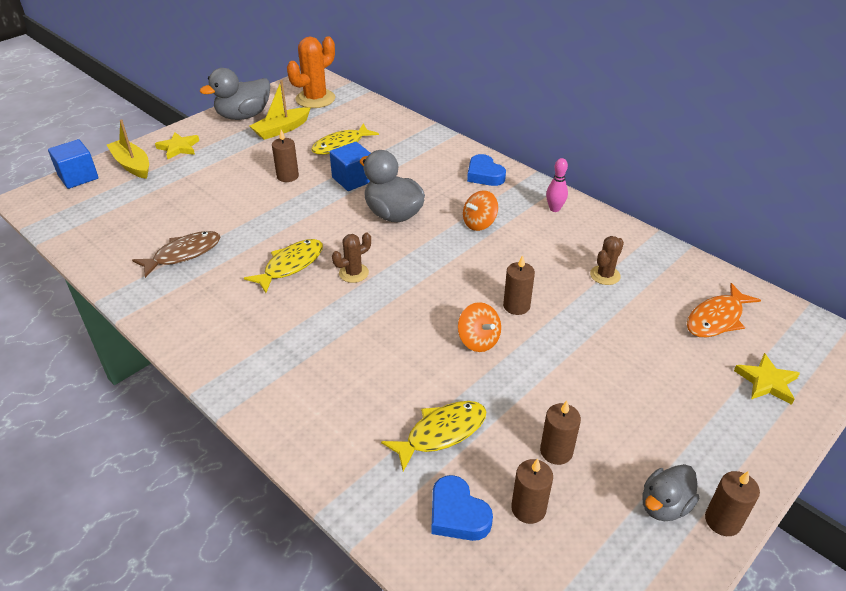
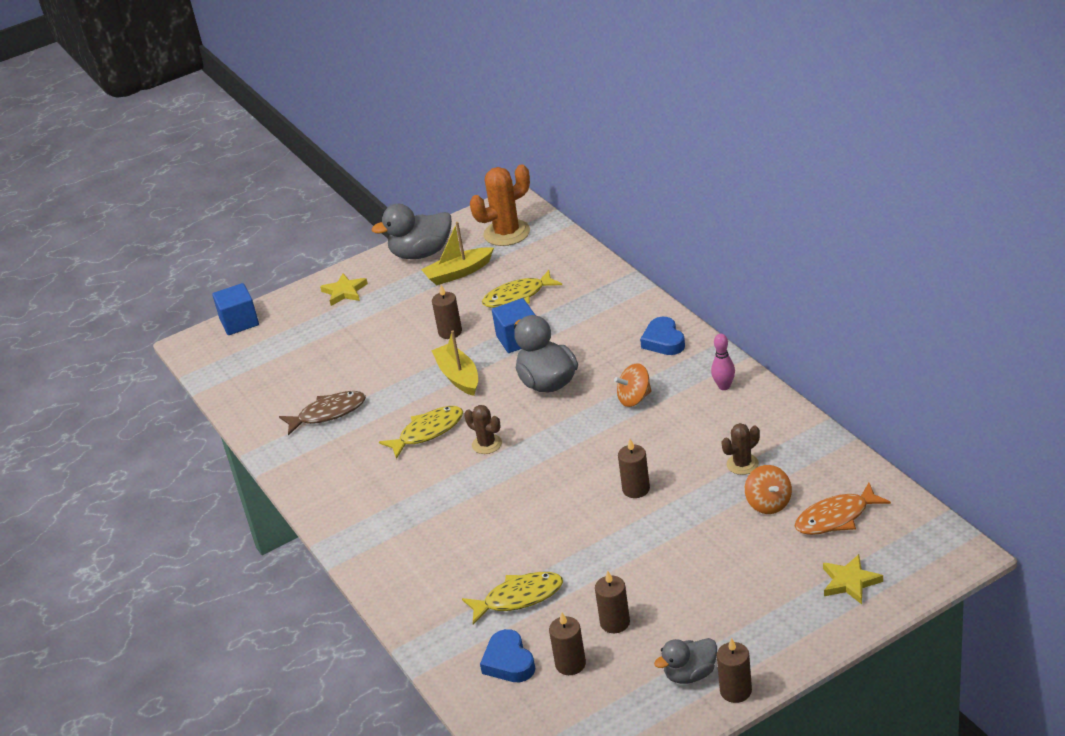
camera: 20 degrees right, 5 degrees down
(132, 165) = (294, 311): yellow boat -> yellow boat (458, 376)
(353, 273) = (487, 444): brown cactus -> brown cactus turned 60 degrees clockwise
(478, 340) = (584, 520): orange spinning top -> orange spinning top (768, 503)

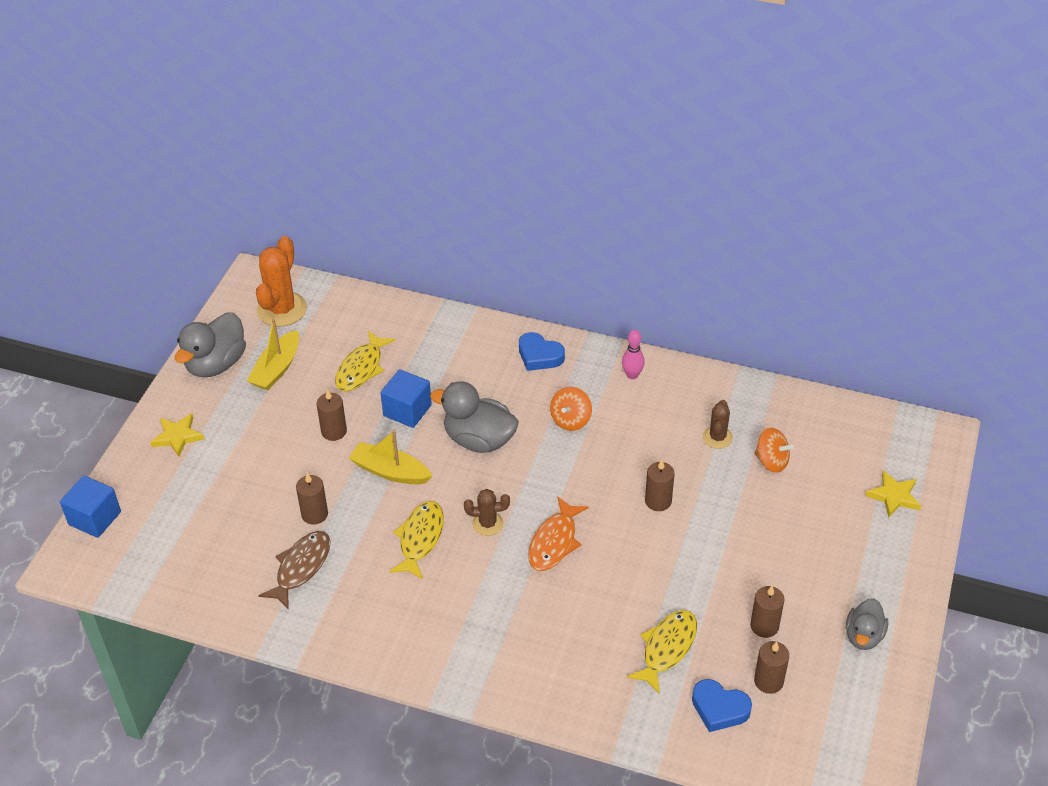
camera: 45 degrees left, 10 degrees up
(735, 691) = (908, 630): brown candle -> brown candle (314, 514)
(836, 517) = (831, 448): orange fish -> orange fish (554, 542)

